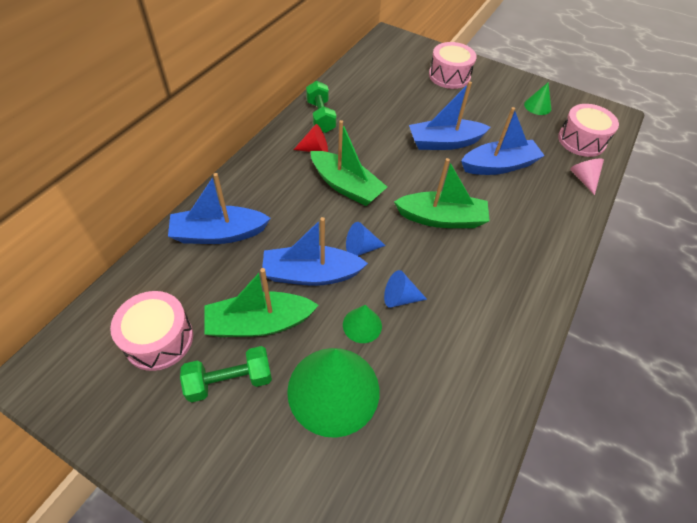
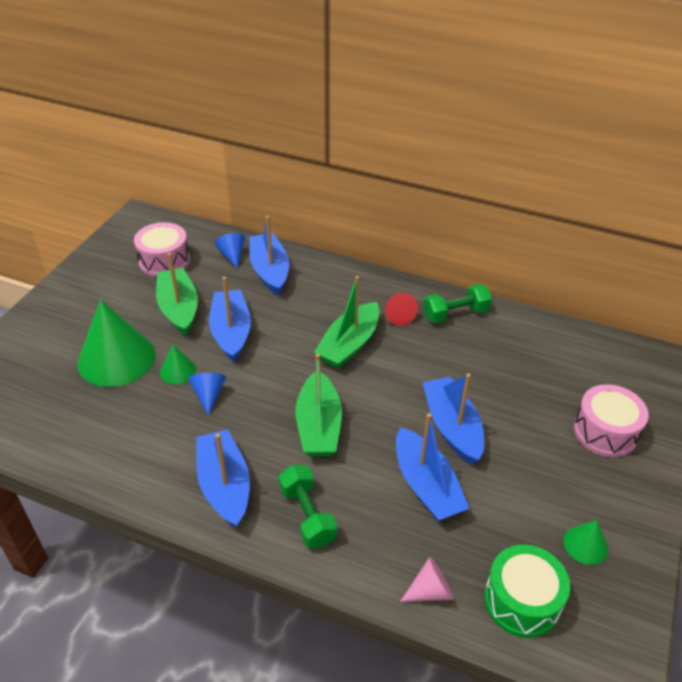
camera: 85 degrees right, 10 degrees down
(230, 381) = (128, 301): green dumbbell -> green dumbbell (307, 515)
(361, 248) = (266, 363): blue cone -> blue cone (232, 255)
(508, 289) = (224, 485): none -> blue boat
(581, 140) = (522, 601): pink drum -> green drum

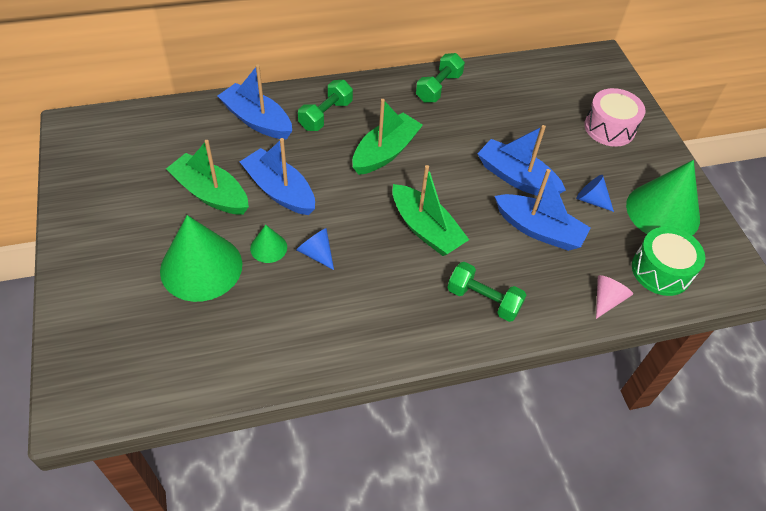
camera: 40 degrees left, 10 degrees up
(164, 261) = (148, 156): pink drum -> none
(224, 485) = (403, 316): blue boat -> none
(232, 255) = (208, 121): blue cone -> blue cone (591, 200)
(329, 291) = (326, 115): none -> green dumbbell
(349, 345) = (385, 152): green boat -> green boat turned 135 degrees counterclockwise
(398, 315) = (399, 109): red cone -> none
(585, 544) = (663, 212): green cone -> green cone, size x2.14

